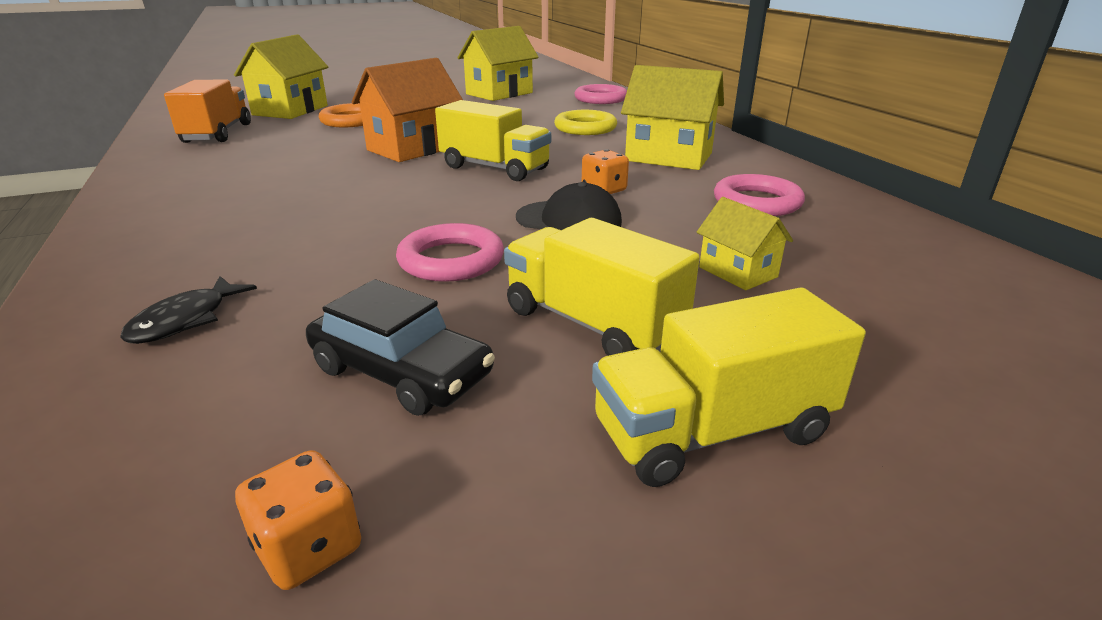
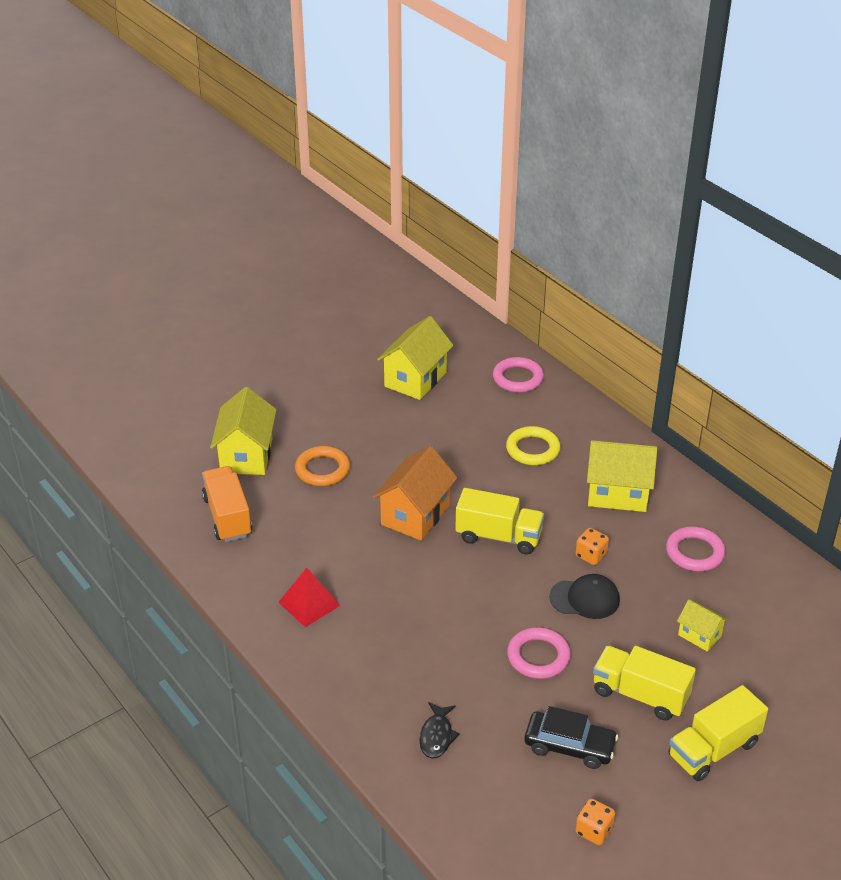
camera: 15 degrees left, 10 degrees up
(206, 186) = (309, 603): none -> red pyramid

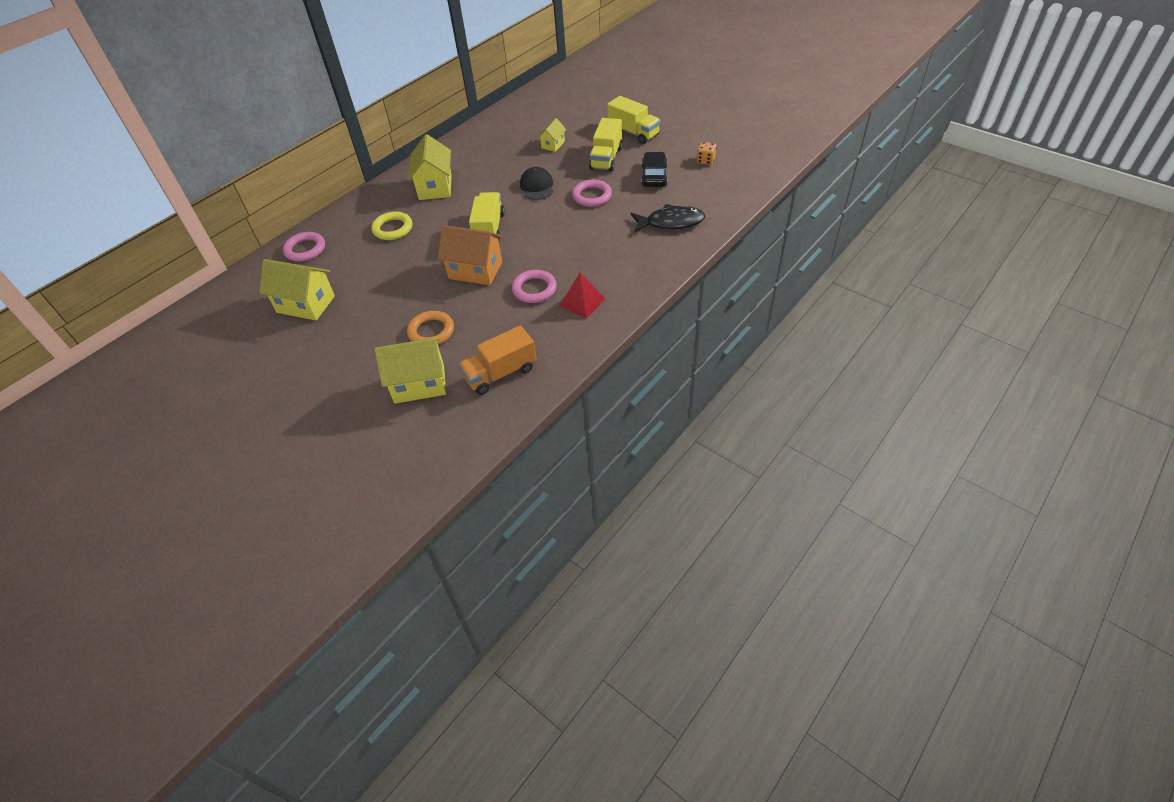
camera: 100 degrees left, 10 degrees up
(437, 736) = (671, 222): black fish -> black fish, size x1.68
(591, 555) = (497, 189): orange dice -> none
(694, 552) = (484, 153): pink ring -> pink ring (534, 289)

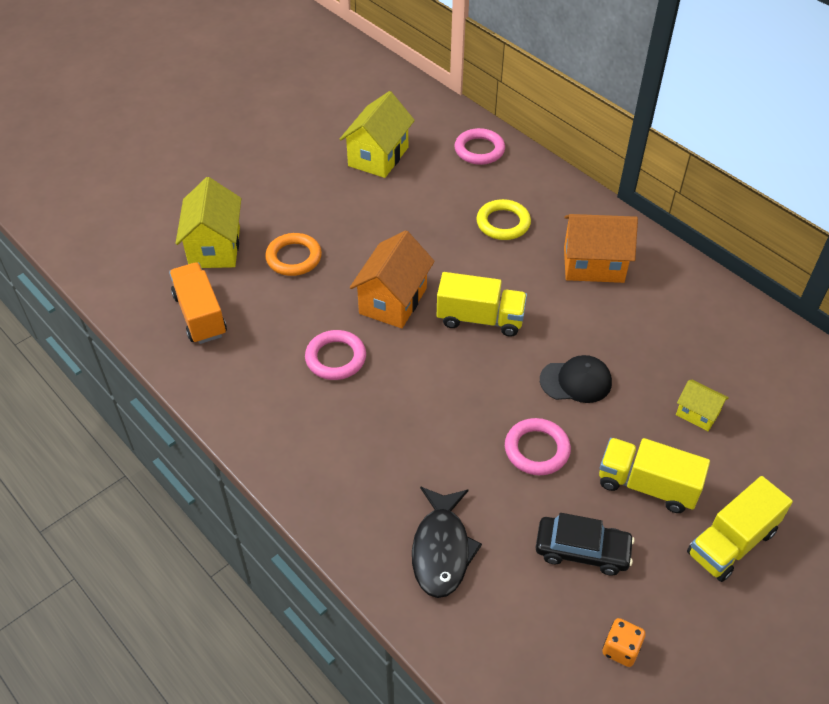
camera: 95 degrees right, 0 degrees up
(435, 187) = (593, 265): yellow house -> orange house
(582, 302) = (292, 406): red pyramid -> none

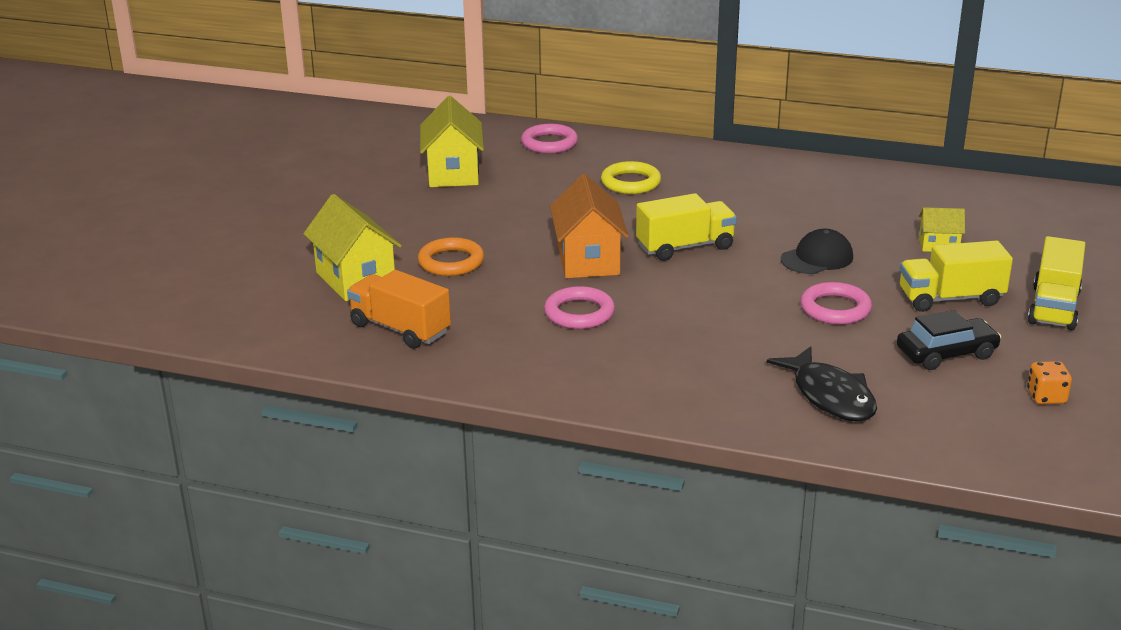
camera: 30 degrees left, 20 degrees down
(593, 265) = (744, 185): orange house -> none

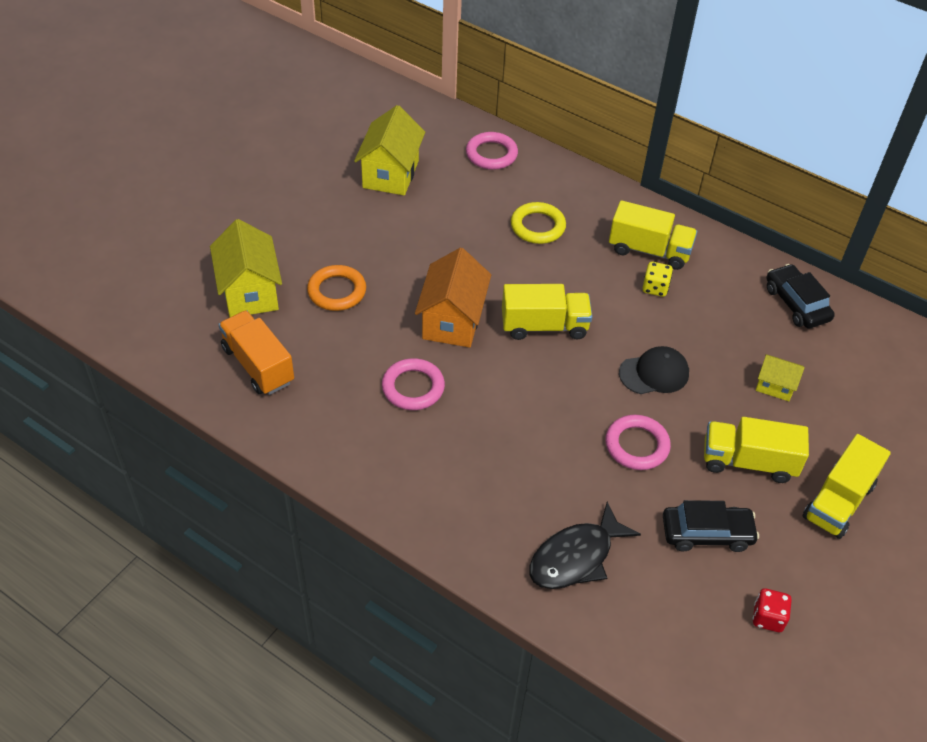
camera: 15 degrees right, 20 degrees up
(753, 179) = (649, 250): none -> yellow truck
(777, 202) = (655, 288): none -> yellow dice
(830, 396) = (575, 557): black fish -> black fish turned 60 degrees clockwise
(919, 189) = (796, 304): none -> black car
(1046, 397) = (768, 618): orange dice -> red dice

